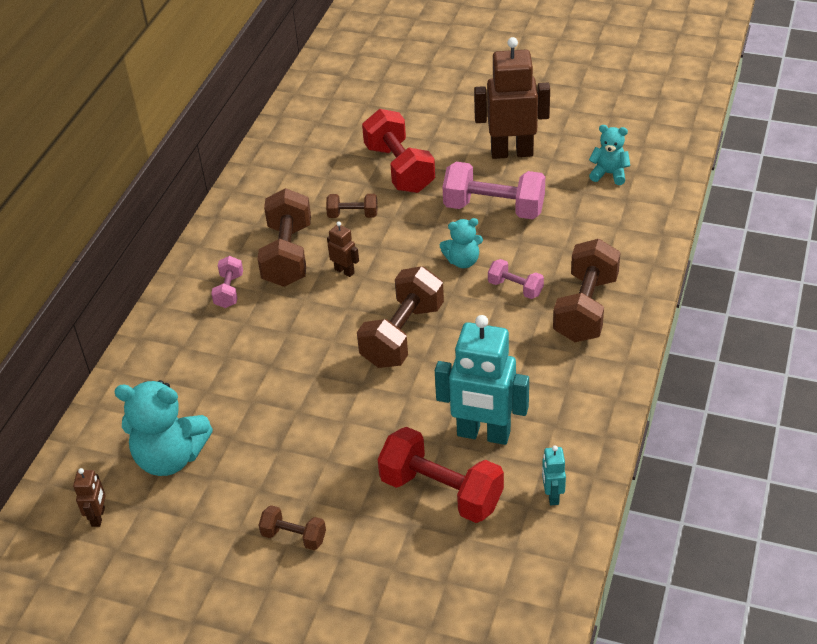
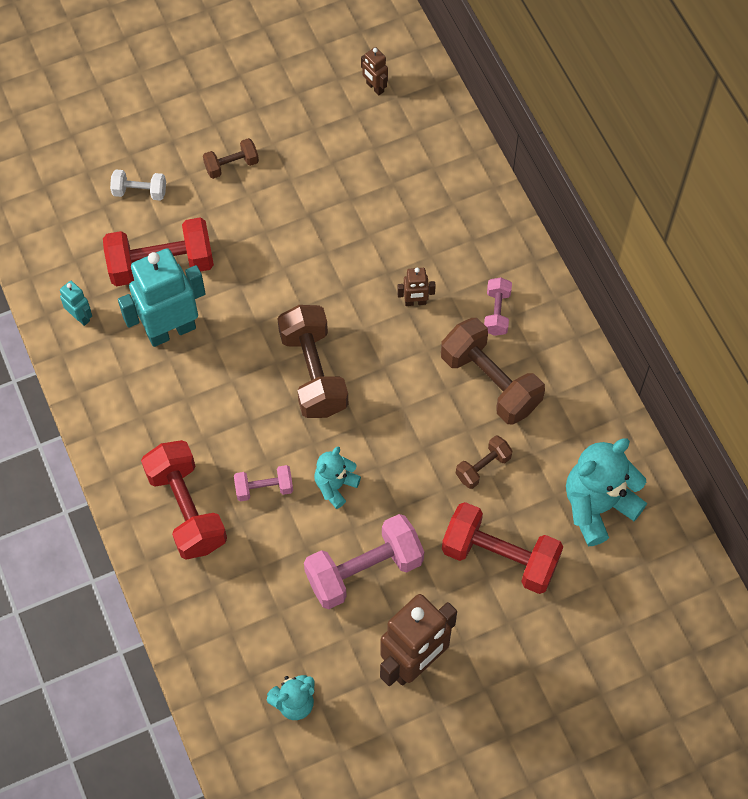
camera: 135 degrees right, 20 degrees up
(170, 457) = (376, 156): turquoise teddy bear -> turquoise teddy bear (597, 506)
(229, 291) = (496, 312): pink dumbbell -> pink dumbbell turned 45 degrees clockwise
(344, 271) = (425, 401): brown robot -> brown robot (415, 302)
(398, 571) = (140, 191): none -> white dumbbell
(586, 308) = (186, 509): brown dumbbell -> red dumbbell

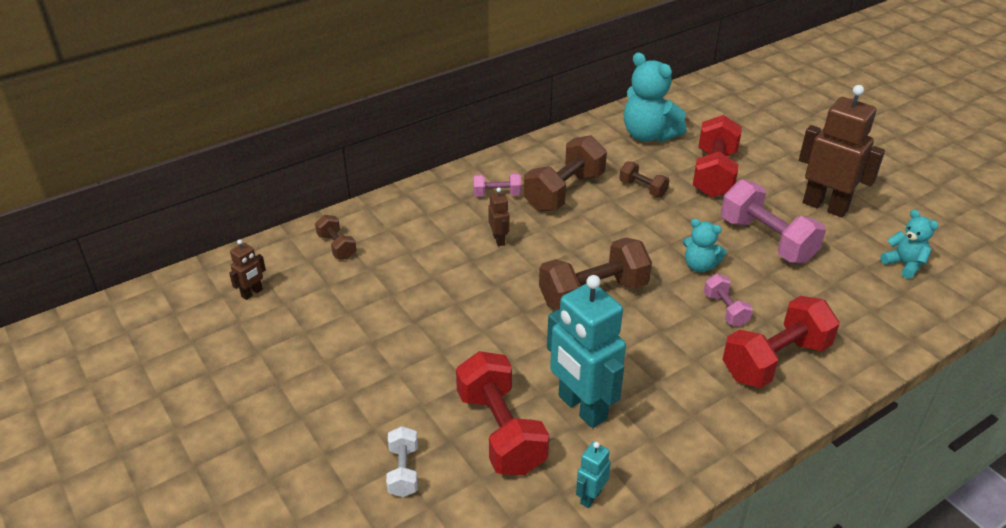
camera: 100 degrees left, 25 degrees down
(231, 165) = (358, 391): brown dumbbell -> brown dumbbell (337, 246)

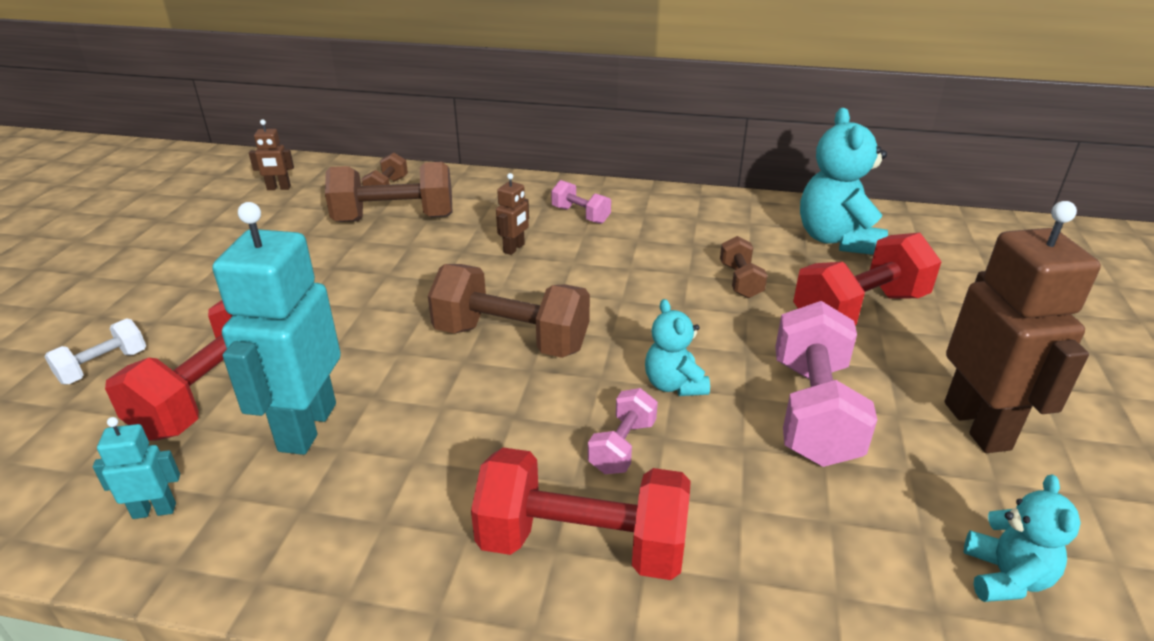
camera: 45 degrees right, 5 degrees down
(564, 192) = (648, 243): brown dumbbell -> brown dumbbell (394, 219)

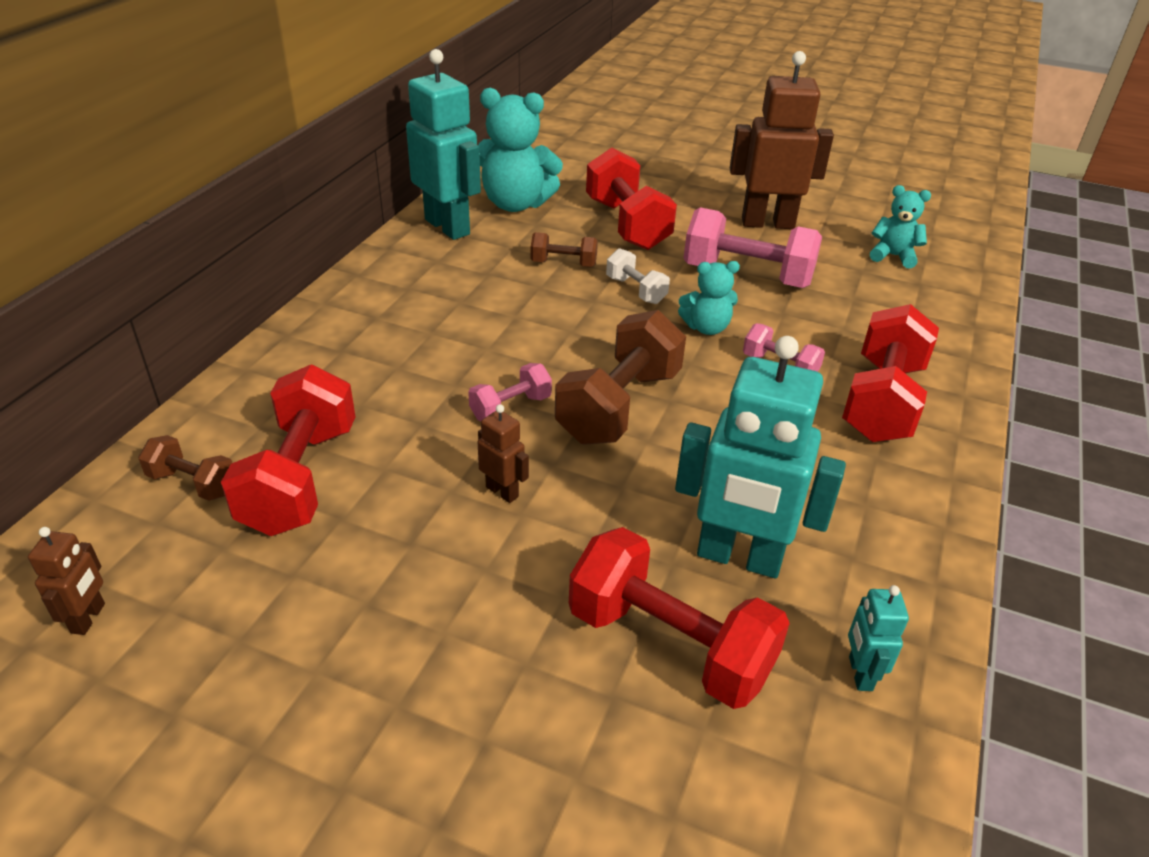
camera: 80 degrees left, 5 degrees up
(104, 366) = (587, 785): white dumbbell -> white dumbbell (635, 290)
(394, 219) = (300, 479): brown dumbbell -> red dumbbell
(514, 248) = (438, 384): brown robot -> brown robot (502, 491)
(580, 215) = (385, 328): pink dumbbell -> pink dumbbell (510, 408)
(759, 214) = (448, 227): none -> turquoise robot

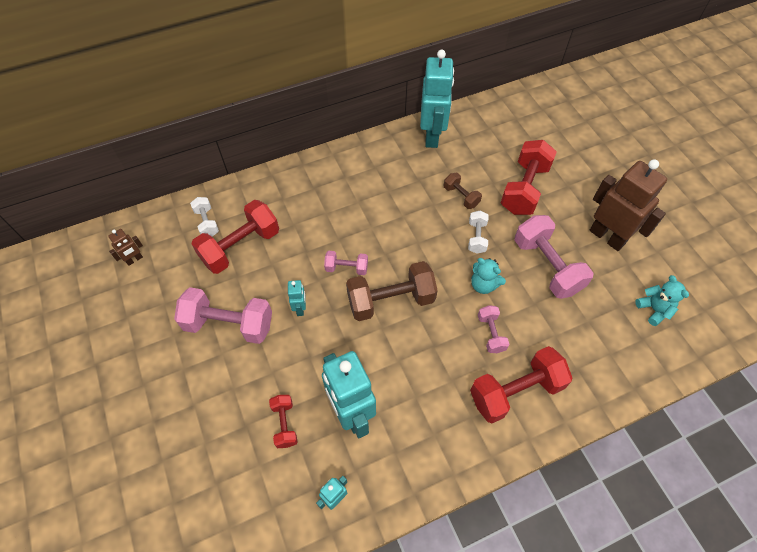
camera: 45 degrees right, 20 degrees up
(193, 483) = (207, 222): brown dumbbell -> white dumbbell
(408, 586) = (229, 324): none -> pink dumbbell
(502, 491) = (300, 308): brown robot -> turquoise robot
(516, 204) = (482, 139): turquoise teddy bear -> none
(669, 644) = (285, 424): red dumbbell -> red dumbbell, size x0.52

